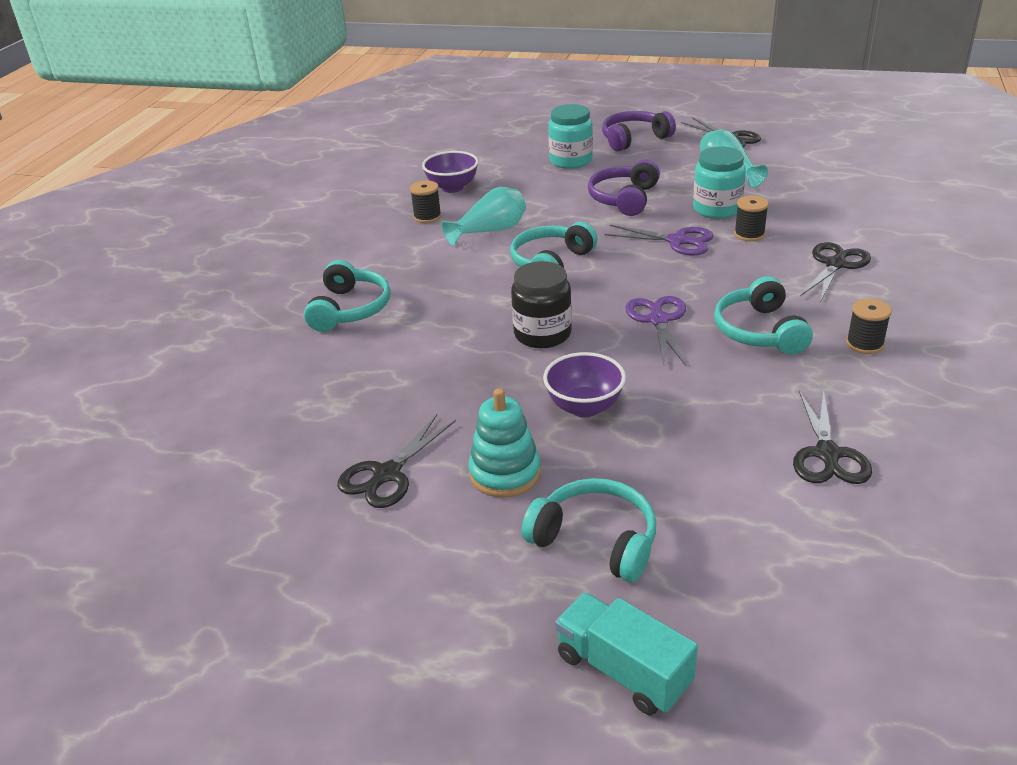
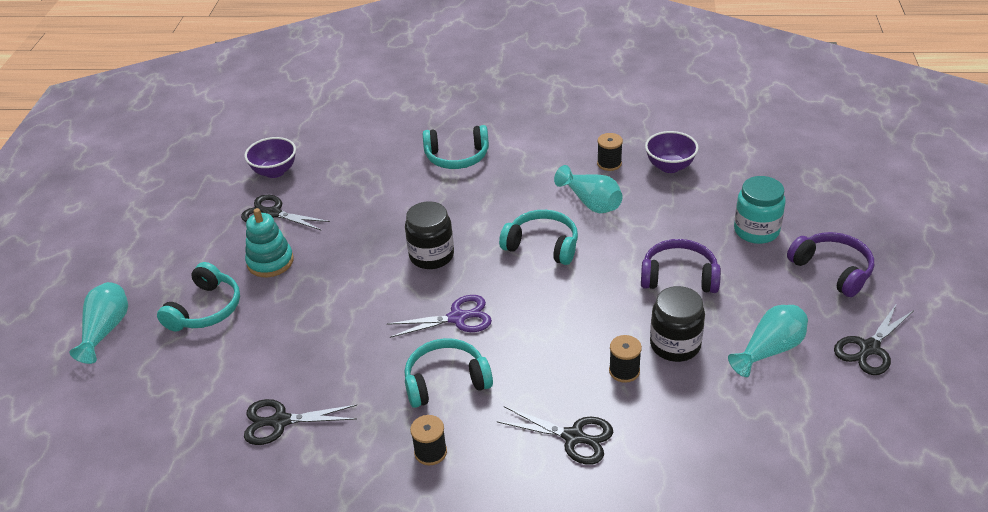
camera: 80 degrees right, 5 degrees up
(584, 407) = (339, 289): purple bowl -> purple bowl (275, 171)
(623, 670) = (106, 330): turquoise truck -> turquoise vase
(677, 241) = (598, 320): purple scissors -> none
(717, 209) = (675, 345): turquoise jar -> black jar

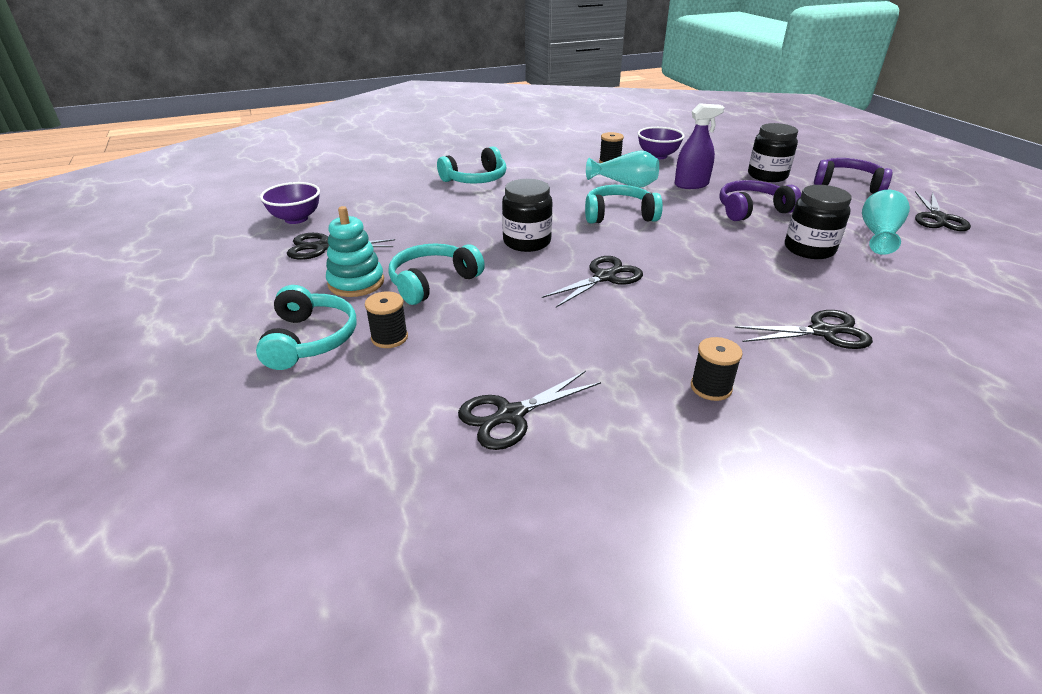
camera: 30 degrees left, 5 degrees down
(106, 330) = (178, 396): turquoise vase -> none
(446, 381) = (653, 325): turquoise headphones -> turquoise headphones (433, 282)
(457, 318) = (604, 277): purple scissors -> black scissors
(624, 371) = (796, 275): black spool -> black spool (389, 337)
(658, 222) = (691, 184): none -> purple spray bottle
(756, 230) = (767, 176): turquoise jar -> black jar

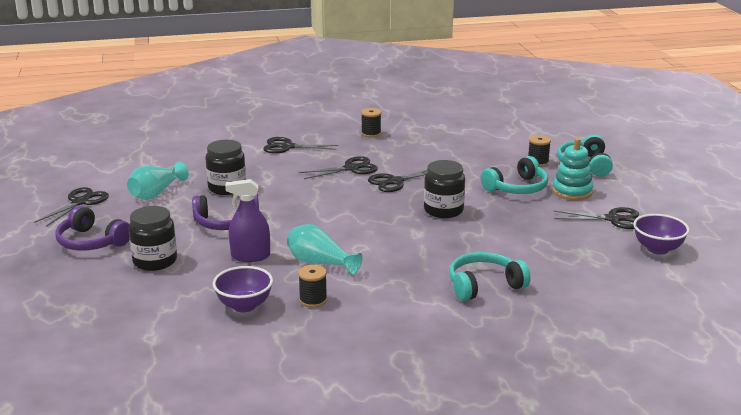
camera: 170 degrees left, 10 degrees down
(510, 415) = (471, 132): black scissors -> black scissors (351, 168)
(619, 215) = (352, 227): turquoise headphones -> none

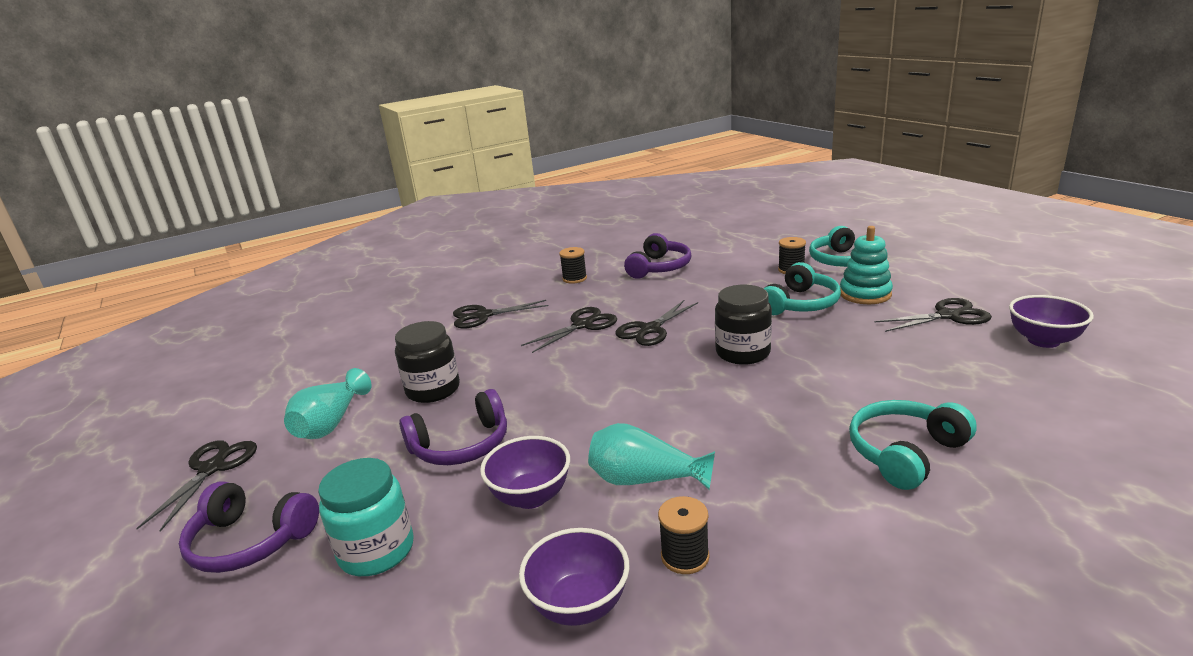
camera: 15 degrees left, 0 degrees up
(155, 261) = (376, 551): black jar -> turquoise jar
(250, 256) = (531, 496): purple spray bottle -> purple bowl
(440, 139) = (659, 267): none -> purple headphones

